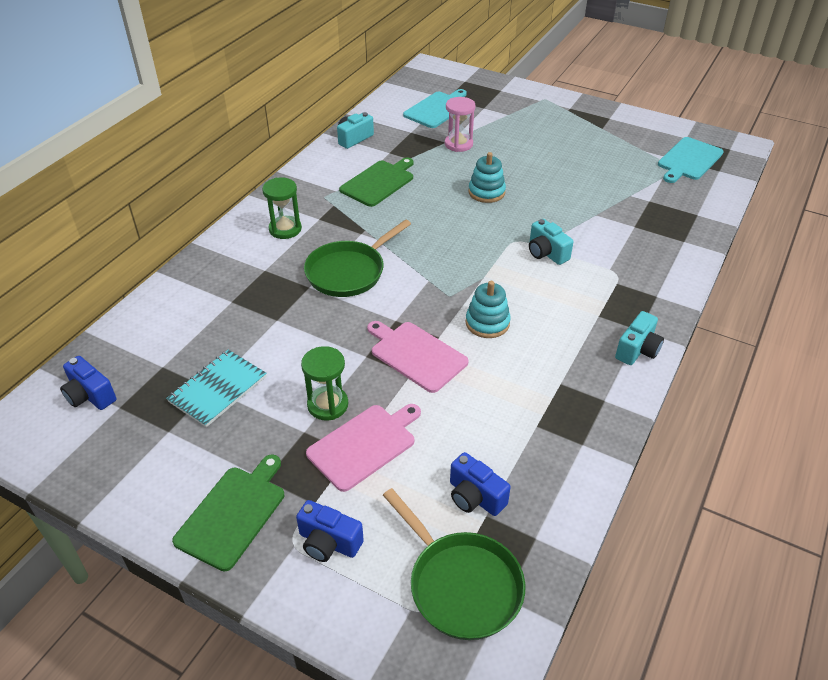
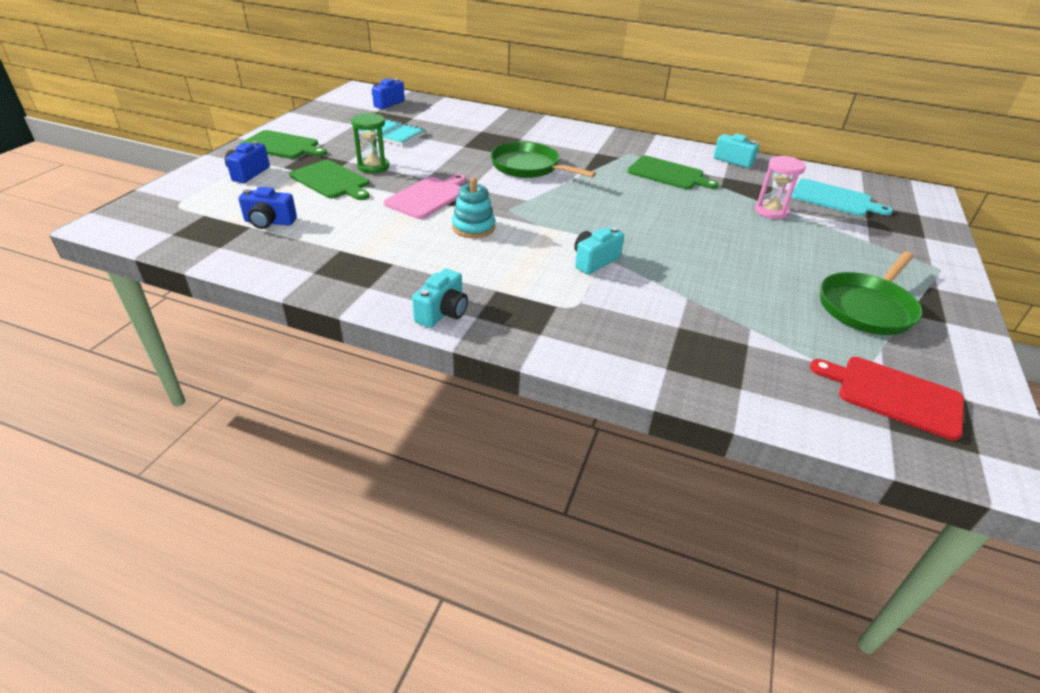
camera: 80 degrees right, 5 degrees down
(285, 229) = (575, 141): green hourglass -> none
(364, 445) = (331, 181): pink cutting board -> green cutting board
(461, 584) = (192, 217): green pan -> green pan (866, 307)
(475, 497) = (269, 222): blue camera -> blue camera turned 120 degrees counterclockwise
(486, 192) = (688, 227): turquoise stacking toy -> none
(637, 350) = (443, 312): turquoise camera -> turquoise camera turned 90 degrees counterclockwise
(689, 160) = (894, 395): turquoise cutting board -> red cutting board

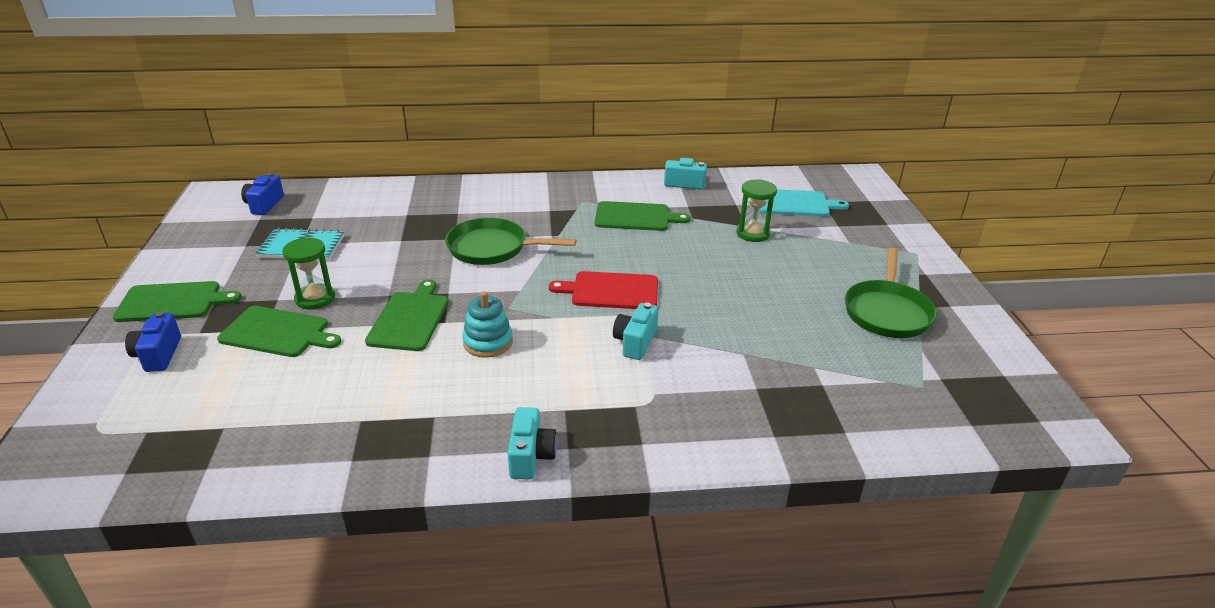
camera: 25 degrees left, 5 degrees down
(269, 222) = (243, 413): blue camera -> none
(428, 197) = (410, 319): pink cutting board -> green cutting board
(771, 211) = (753, 234): pink hourglass -> green hourglass
(894, 395) = (956, 391): red cutting board -> red cutting board (611, 291)

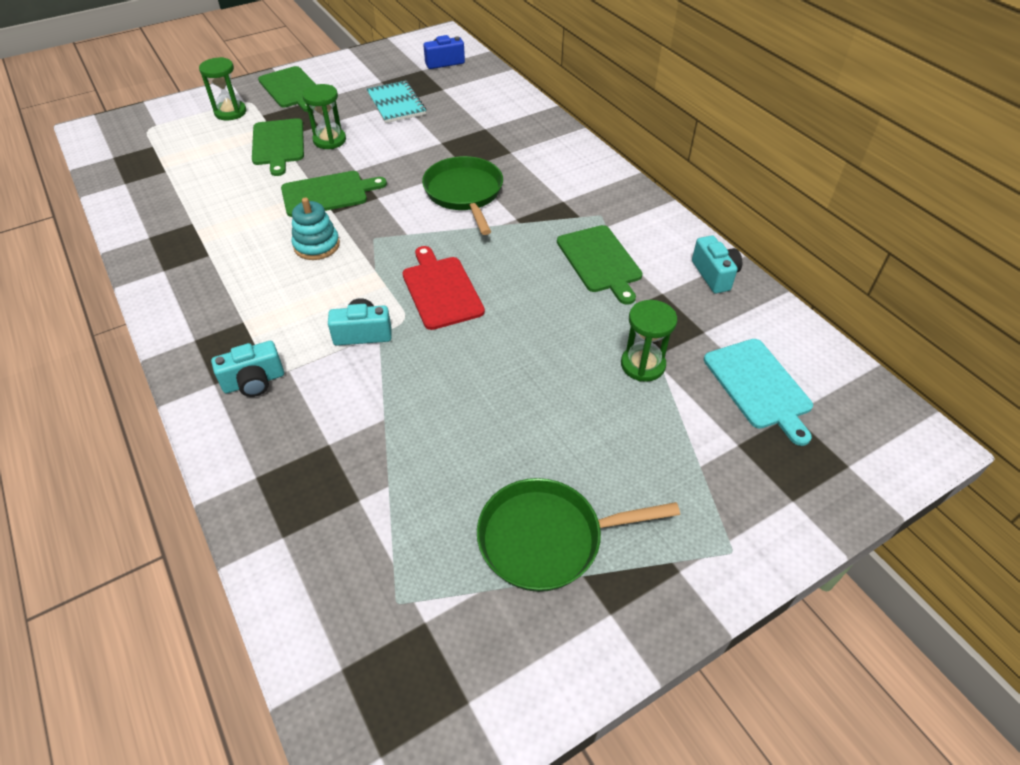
camera: 65 degrees right, 15 degrees up
(158, 355) = (230, 112): blue camera -> green hourglass
(531, 456) = (178, 322): turquoise camera -> turquoise camera (254, 382)

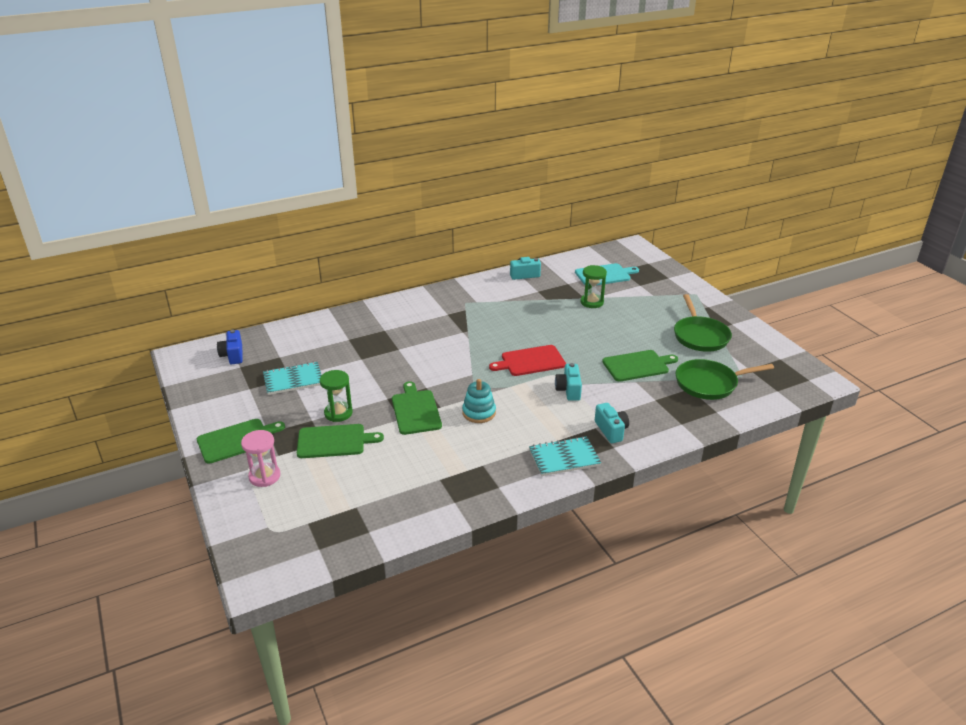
camera: 85 degrees left, 15 degrees down
(203, 329) = (564, 458): none -> turquoise notebook
(230, 112) = (264, 476): green hourglass -> pink hourglass
(465, 193) = (430, 350): green pan -> green pan (709, 383)
(600, 261) = (509, 306): green cutting board -> green cutting board (637, 365)

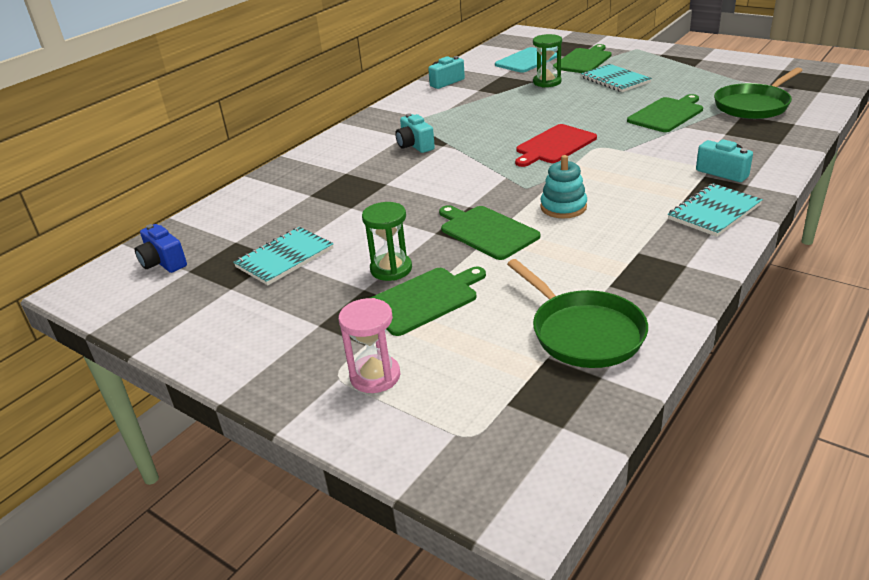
camera: 25 degrees left, 0 degrees up
(237, 440) = (282, 351): green cutting board -> green cutting board (583, 60)
(568, 390) = (630, 155): turquoise camera -> turquoise camera (415, 145)
(641, 319) = (615, 80): none -> turquoise notebook
(700, 336) = (688, 75): green pan -> green pan (583, 332)

